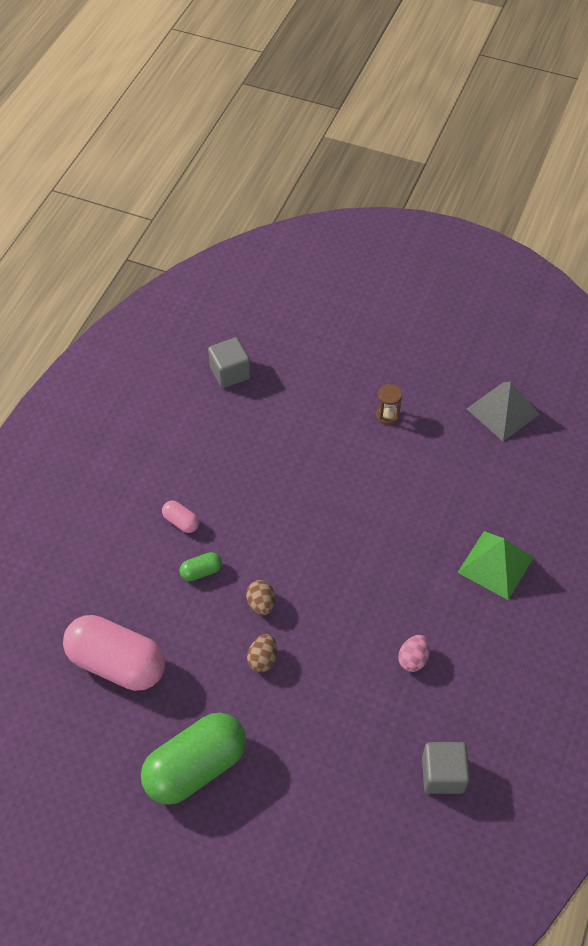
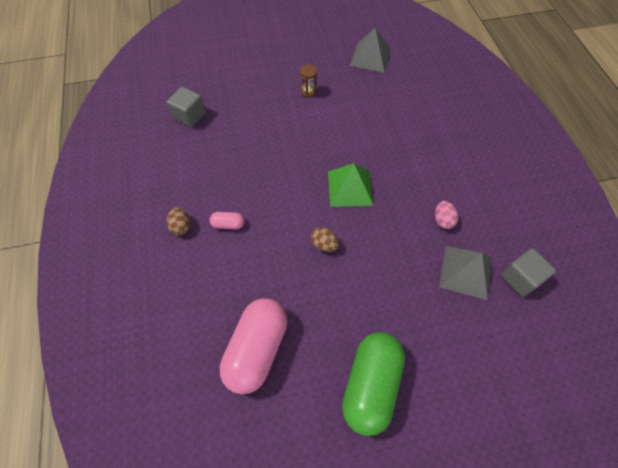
camera: 35 degrees left, 5 degrees up
(117, 663) = (257, 349): pink capsule -> pink capsule turned 60 degrees counterclockwise
(201, 571) = (267, 248): green capsule -> none
(263, 659) = (354, 280): brown egg -> brown egg (181, 226)
(388, 728) = (466, 272): none -> grey pyramid
(495, 565) = (439, 139): green pyramid -> green pyramid (350, 188)

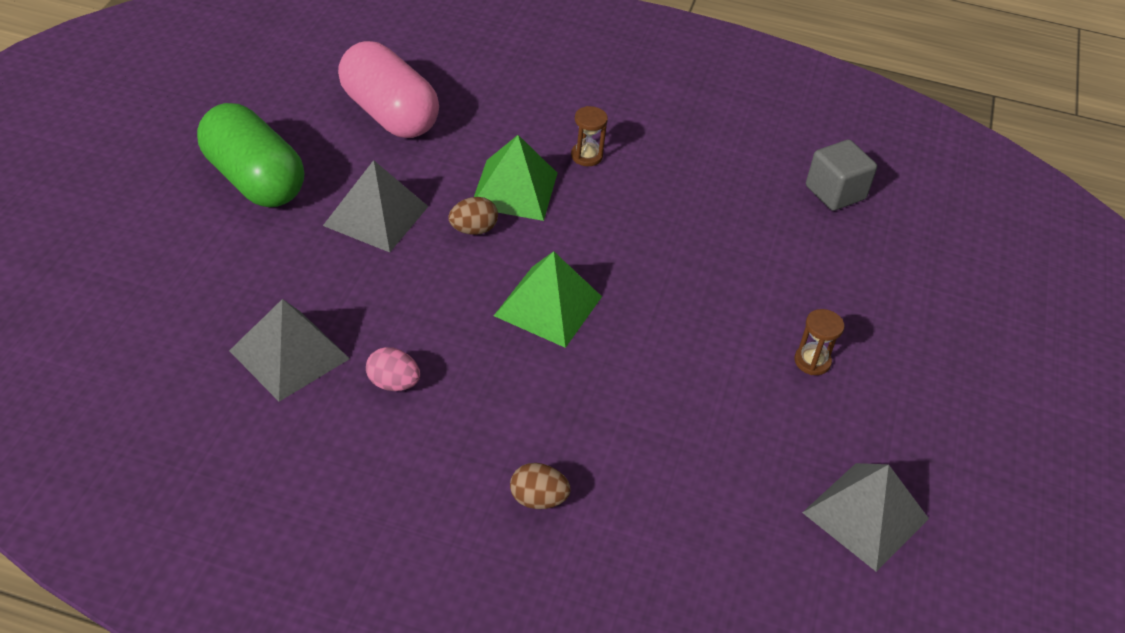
camera: 115 degrees right, 15 degrees down
(181, 226) = (618, 116): brown egg -> brown egg (538, 499)
(228, 224) = (586, 156): pink capsule -> brown hourglass
(279, 243) = (514, 189): none -> green pyramid
(348, 297) = (376, 215): none -> grey pyramid
(520, 278) = (216, 412): grey cube -> none

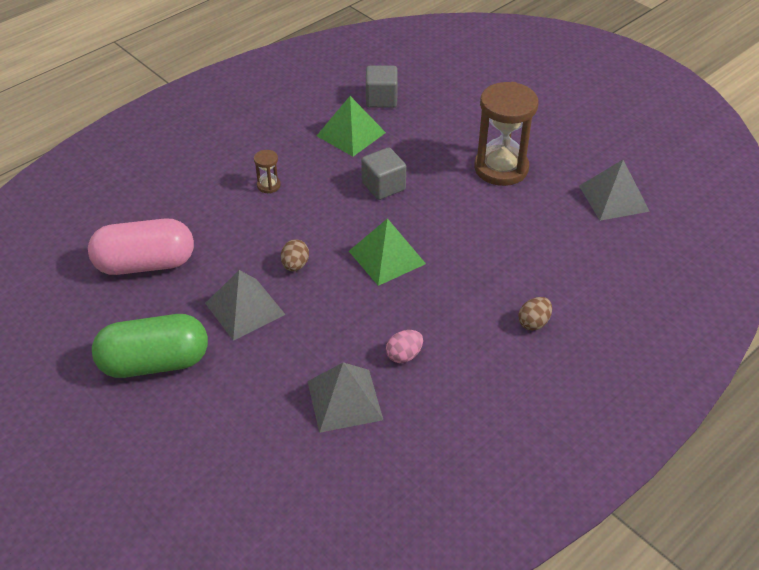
camera: 55 degrees left, 0 degrees up
(514, 189) = (273, 231): green pyramid -> green pyramid (351, 134)
(672, 255) = (383, 186): none -> grey cube
(812, 361) = (501, 168): brown hourglass -> brown hourglass, size x2.35

